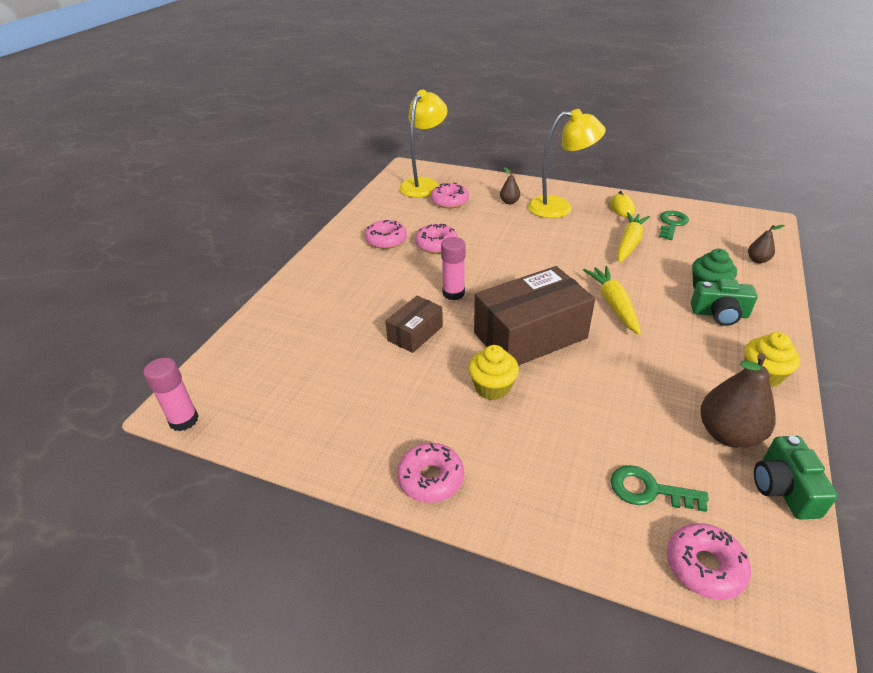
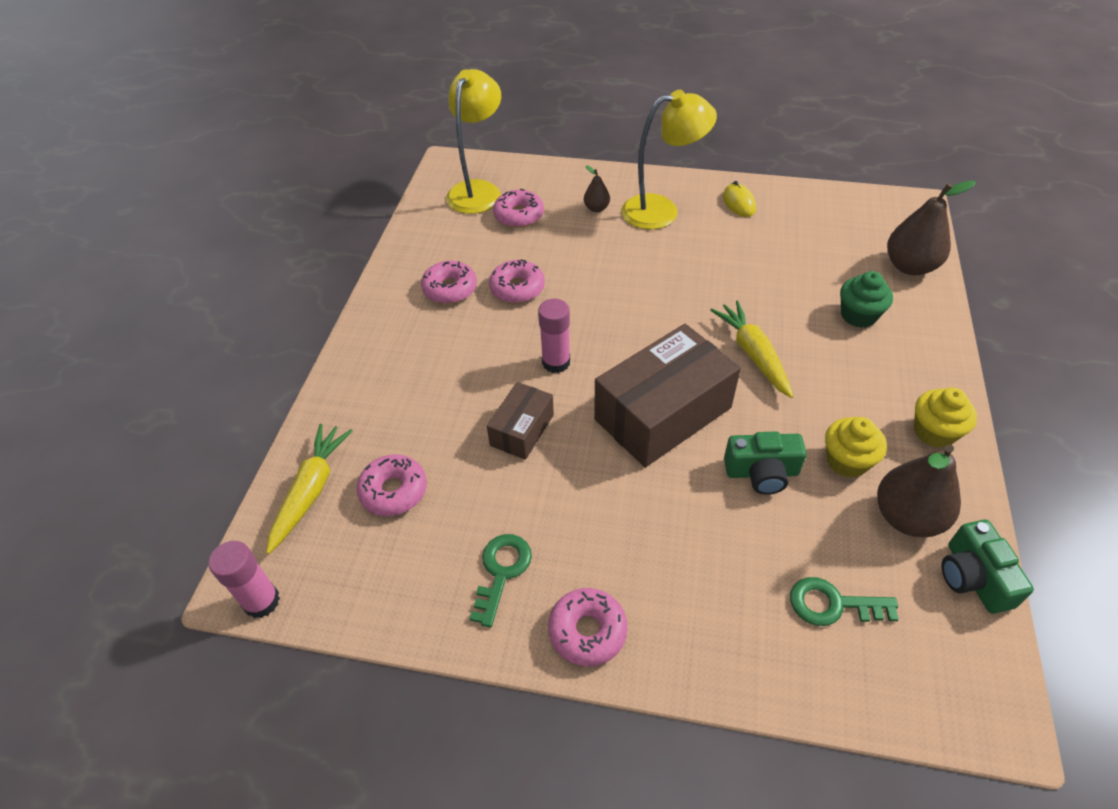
camera: 10 degrees left, 10 degrees up
(492, 387) = (633, 495): yellow cupcake -> yellow cupcake (847, 461)
(629, 243) = (756, 258): yellow carrot -> yellow carrot (311, 490)
(672, 224) = (803, 222): green key -> green key (501, 571)
(704, 566) = (904, 687): pink donut -> pink donut (393, 491)
(719, 314) = (876, 352): green camera -> green camera (761, 472)
(757, 260) = (910, 266): brown pear -> brown pear, size x1.98

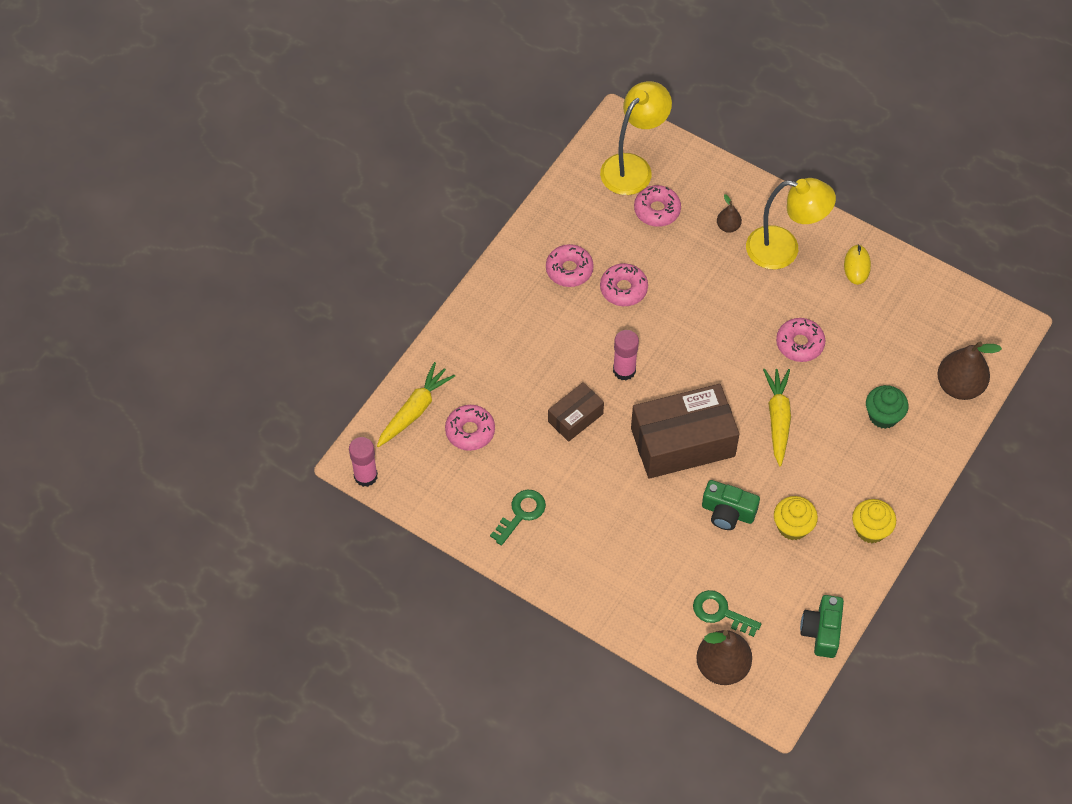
camera: 20 degrees right, 10 degrees up
(587, 631) = (559, 570): pink donut -> pink donut (799, 344)
(907, 517) = (807, 579): brown pear -> brown pear (722, 666)

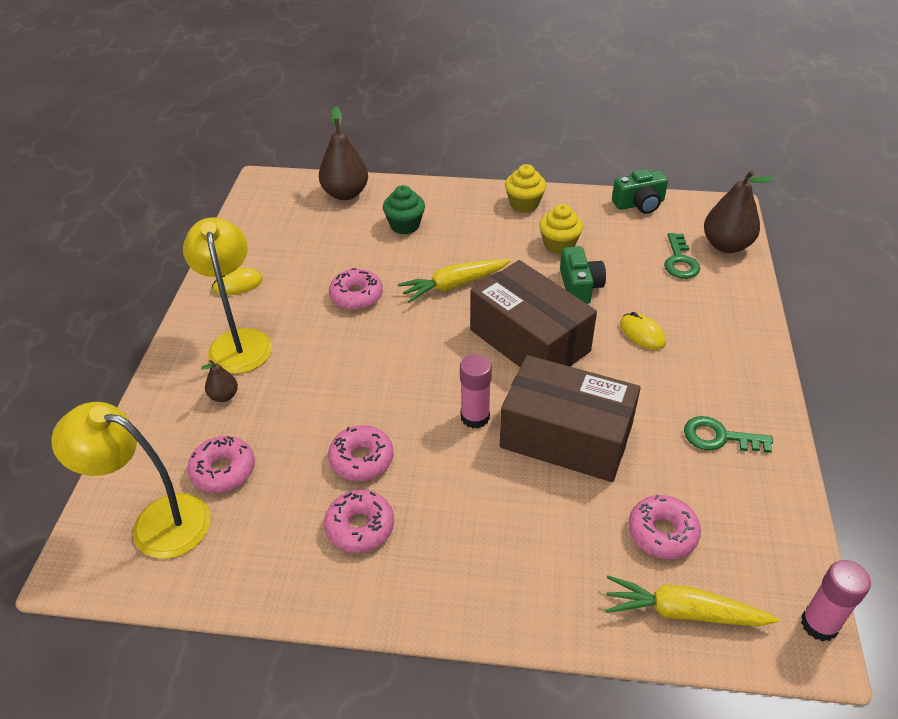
camera: 115 degrees left, 15 degrees down
(575, 418) = (566, 437): brown box -> brown box, size x1.91
(647, 526) = (642, 334): none -> yellow mouse

